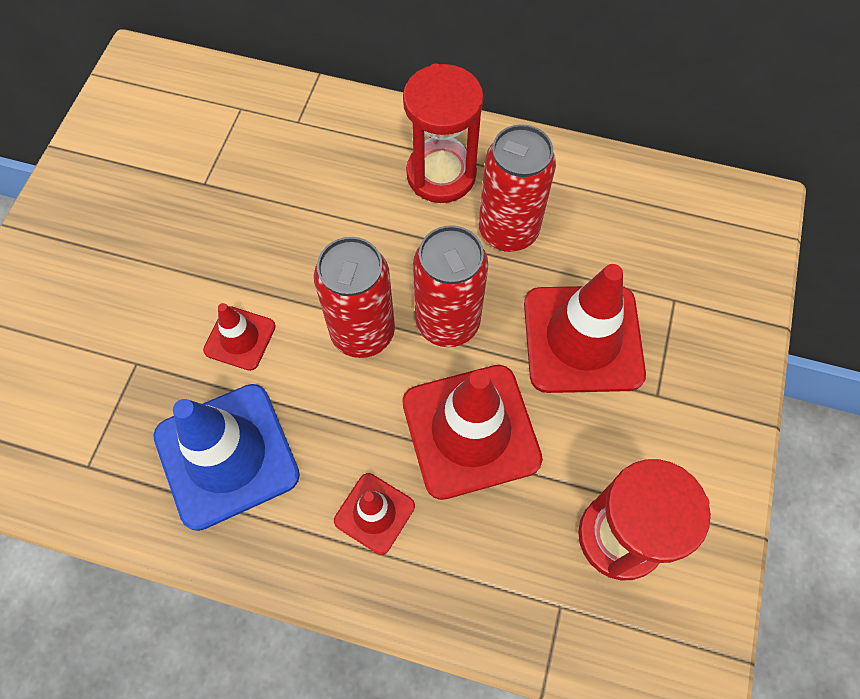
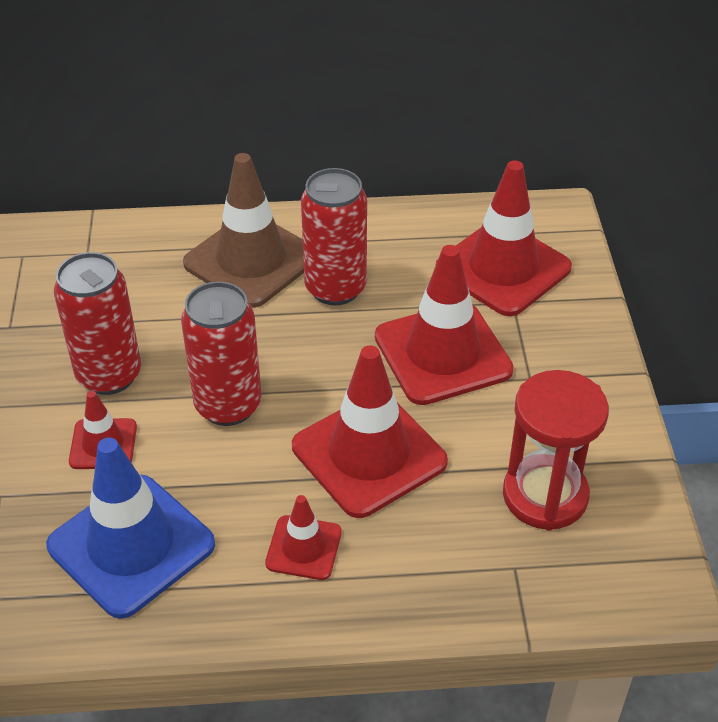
camera: 20 degrees left, 20 degrees down
(441, 174) = (251, 260): red hourglass -> brown traffic cone
(447, 322) = (308, 375): red can -> red can (109, 375)
(680, 257) = (503, 268): none -> red traffic cone

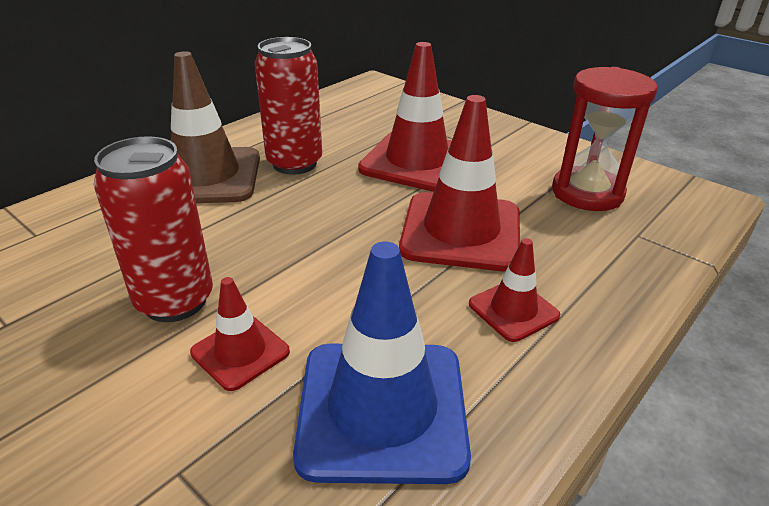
camera: 45 degrees left, 10 degrees down
(228, 405) = (316, 262): red can -> none
(503, 268) = (385, 113): red traffic cone -> none

